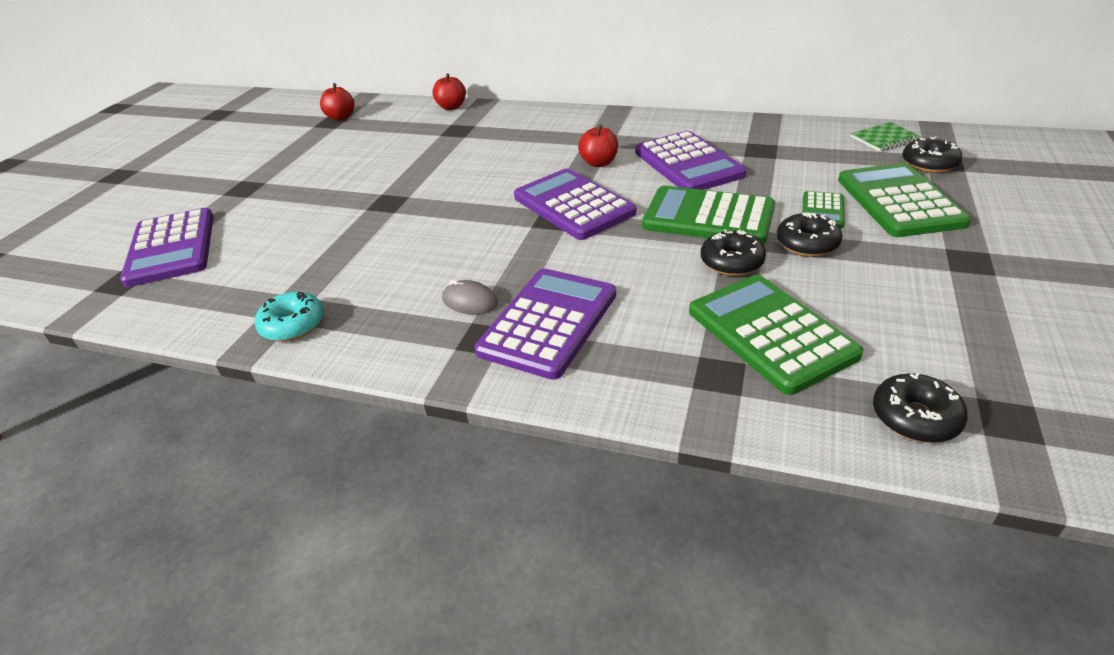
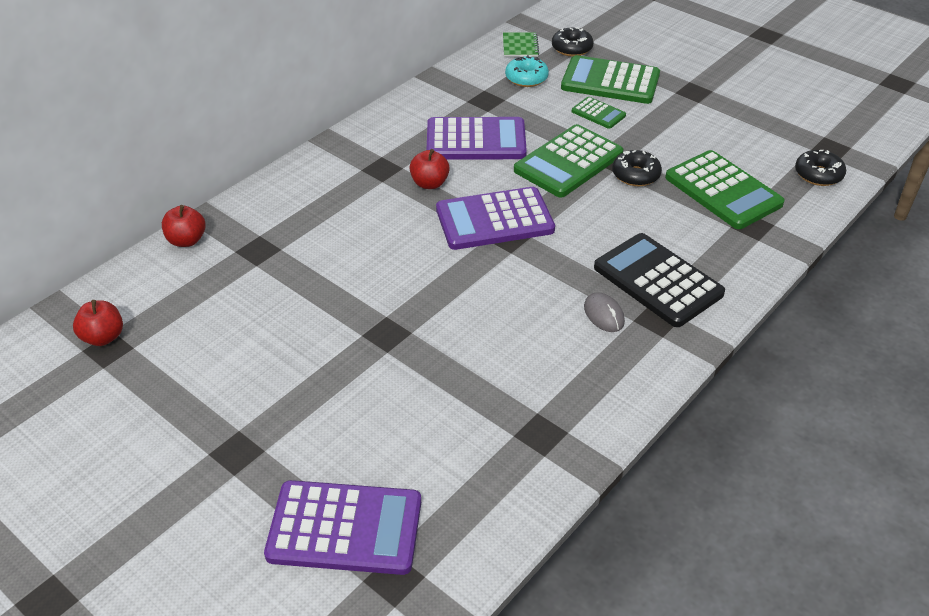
camera: 70 degrees left, 5 degrees up
(293, 325) = (573, 431): turquoise donut -> turquoise donut (526, 78)
(470, 301) = (603, 314): grey mouse -> grey mouse turned 75 degrees counterclockwise
(548, 323) = (657, 281): purple calculator -> black calculator
(770, 333) = (723, 191): green calculator -> green calculator turned 120 degrees counterclockwise
(807, 244) = (635, 137): black donut -> none

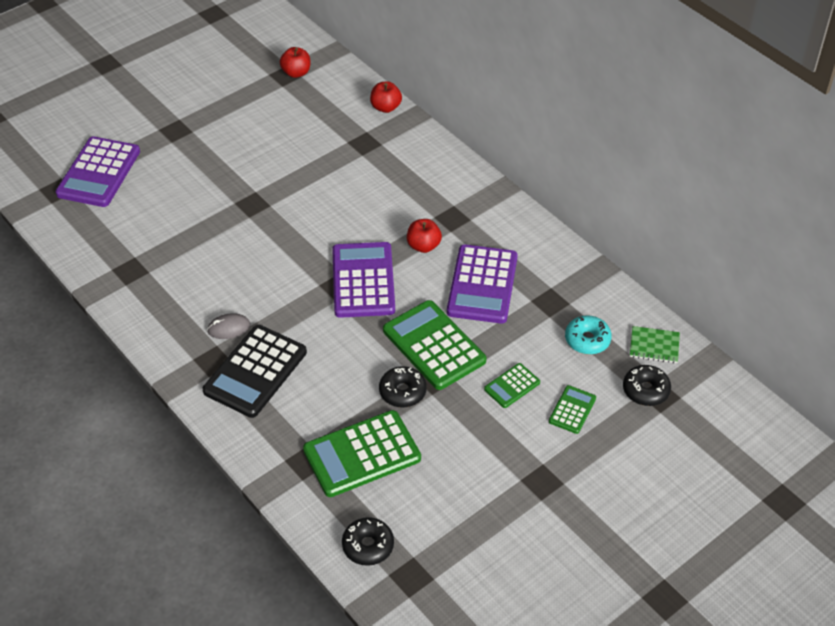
camera: 100 degrees right, 5 degrees up
(610, 81) = (572, 410): green calculator -> green calculator, size x0.50
(657, 281) = (255, 372): black calculator -> black calculator turned 150 degrees clockwise

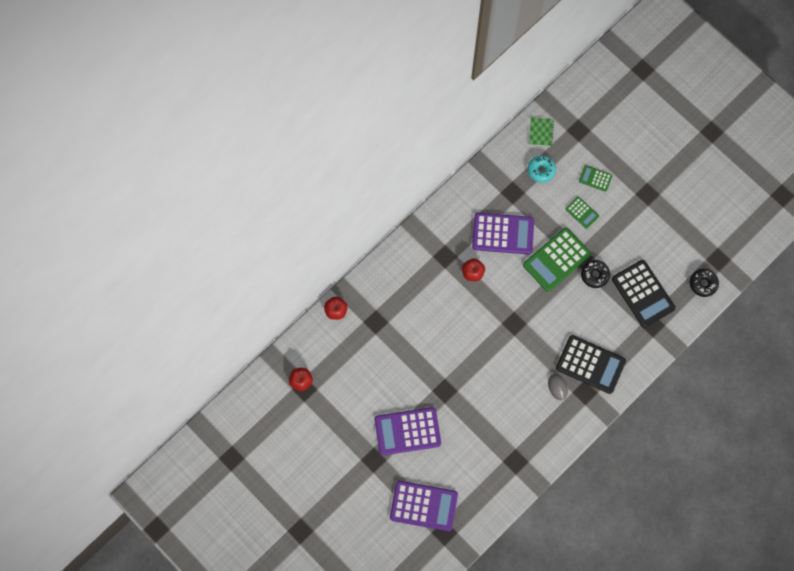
camera: 95 degrees left, 25 degrees up
(362, 454) = (643, 294): green calculator -> black calculator
(363, 280) = (507, 308): purple calculator -> purple calculator (407, 431)
(645, 390) = (575, 138): black donut -> none

